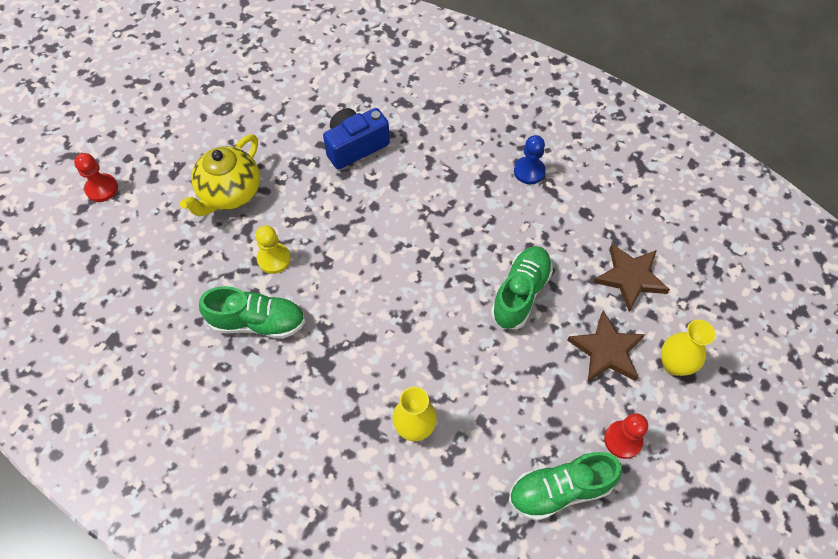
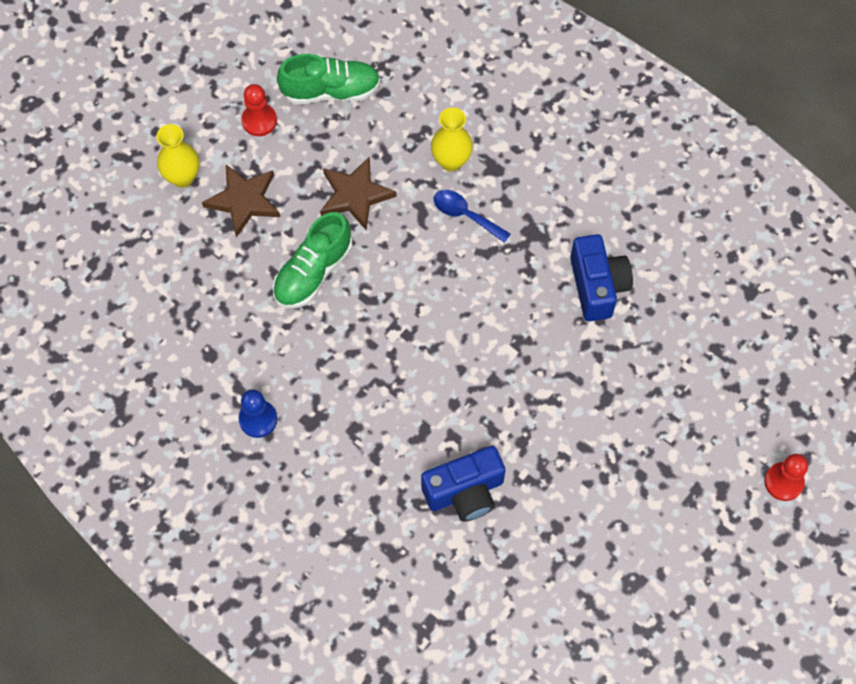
camera: 170 degrees left, 5 degrees up
(230, 193) = (625, 449): yellow teapot -> none
(257, 322) = (597, 286): green shoe -> blue camera
(274, 259) = (576, 355): yellow pawn -> none
(391, 371) = (465, 215): none -> blue spoon
(630, 278) = (190, 270): brown star -> brown star (355, 195)

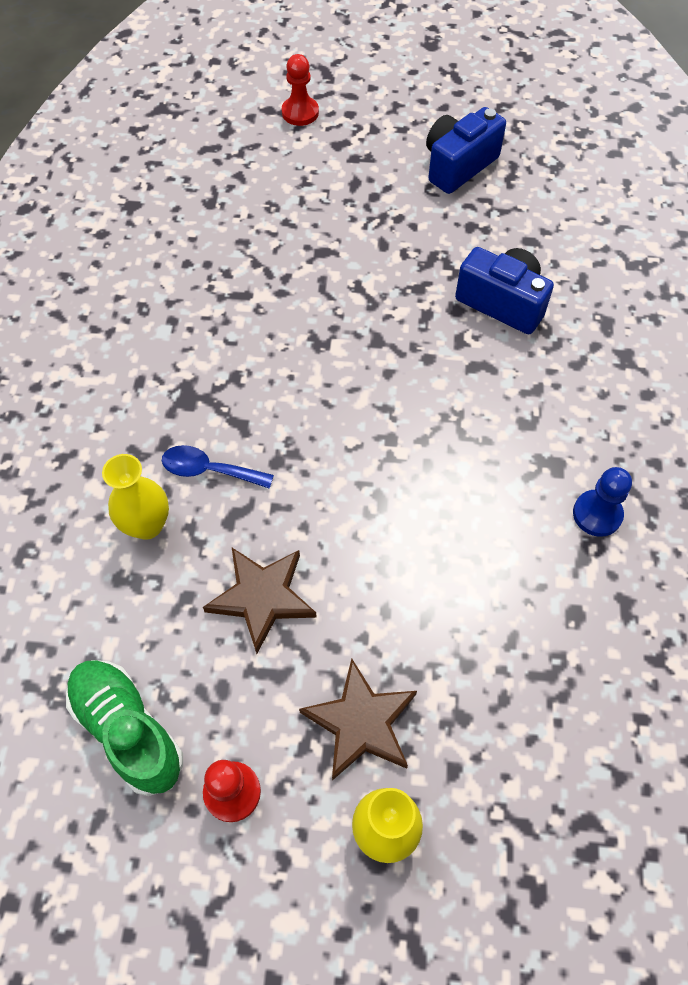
camera: 125 degrees left, 5 degrees down
(313, 272) = (393, 576): green shoe -> none
(465, 215) = (209, 470): blue spoon -> blue spoon turned 105 degrees clockwise
(597, 286) = (210, 314): blue camera -> blue camera (458, 166)

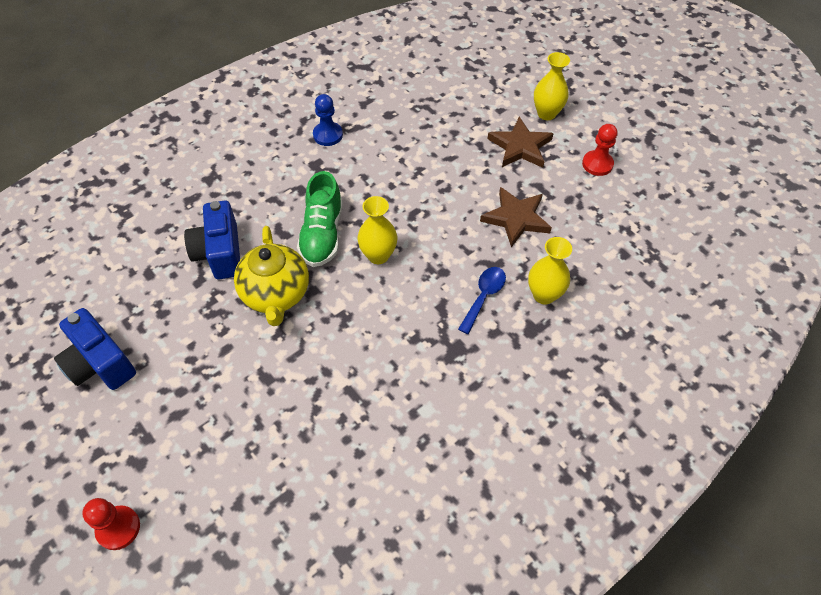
camera: 135 degrees left, 5 degrees down
(128, 730) = (626, 215): green shoe -> green shoe (322, 234)
(209, 470) = (484, 296): blue spoon -> blue spoon turned 120 degrees counterclockwise
(360, 423) = (378, 255): none -> yellow vase
(403, 311) = (276, 294): none -> yellow teapot
(458, 166) = (100, 363): blue camera -> blue camera turned 45 degrees clockwise

